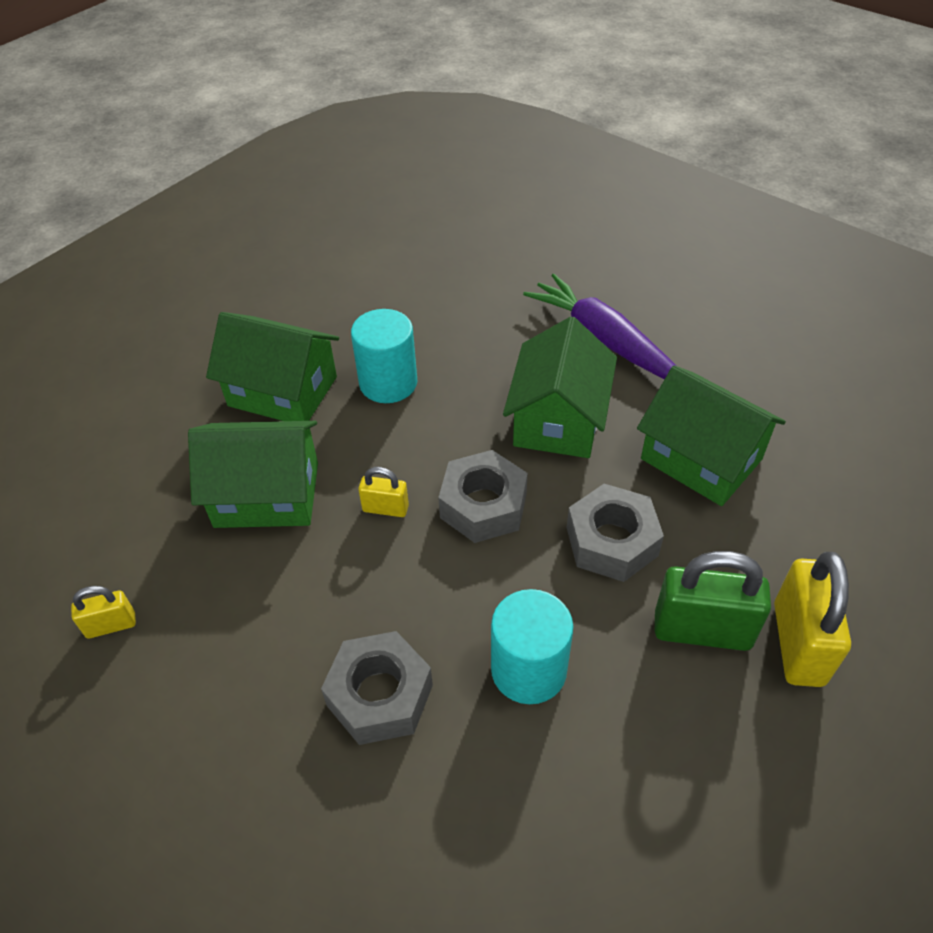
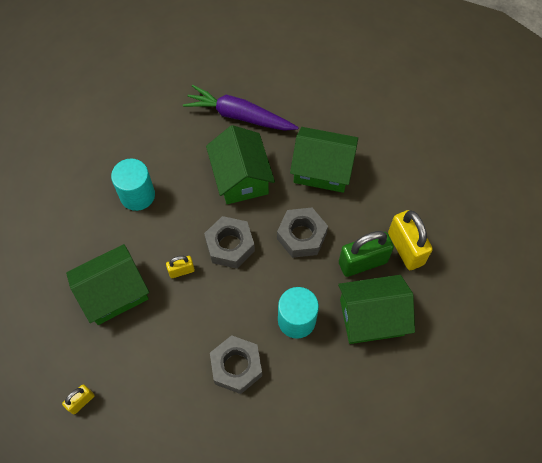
camera: 30 degrees left, 15 degrees up
(283, 391) = (80, 227): green house -> green house (371, 317)

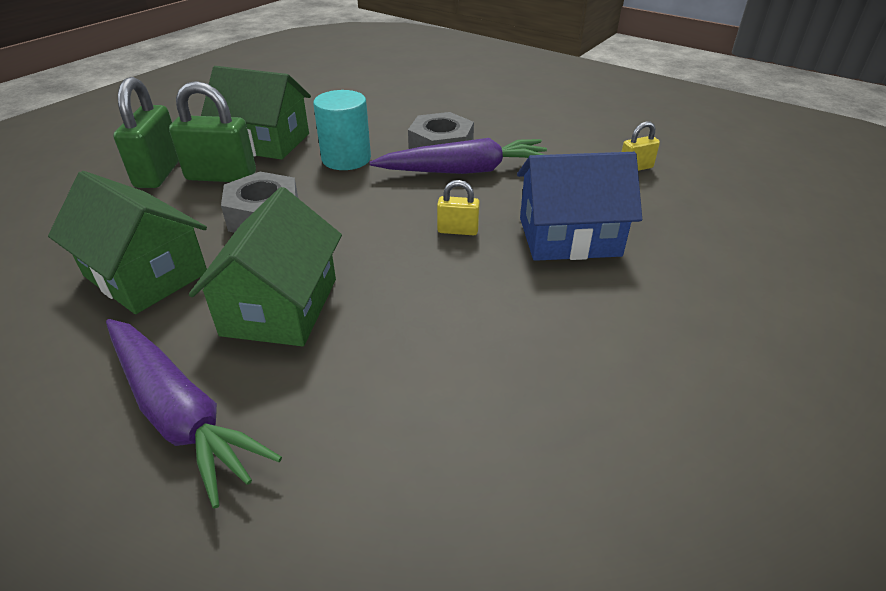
camera: 155 degrees left, 25 degrees down
(114, 292) = (569, 237): green house -> blue house
(137, 195) = (481, 341): turquoise cylinder -> none
(205, 341) = (465, 170): none -> purple carrot
(230, 246) = (370, 235): grey nut -> none
(405, 248) = (159, 173): yellow padlock -> green padlock

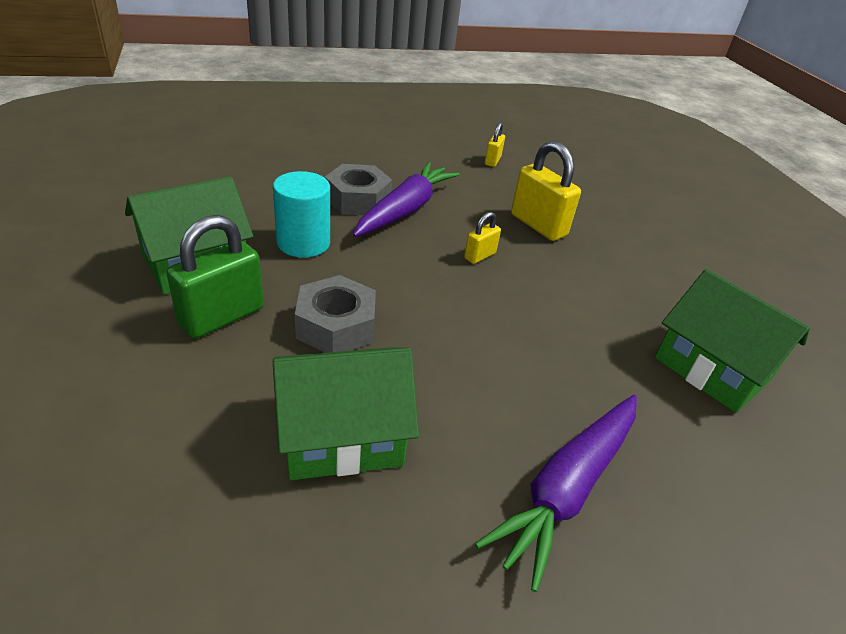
camera: 55 degrees left, 0 degrees up
(159, 173) = (145, 350): green padlock -> none
(180, 413) = (567, 488): purple carrot -> purple carrot turned 135 degrees clockwise
(280, 306) = (482, 378): green house -> green house (712, 368)
(569, 237) = (538, 225): blue house -> yellow padlock

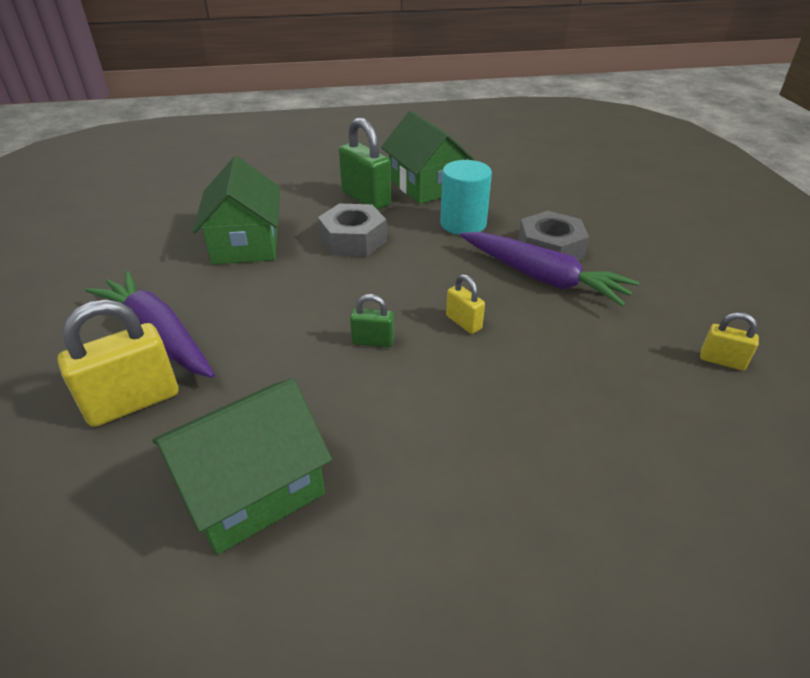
camera: 100 degrees right, 0 degrees up
(521, 308) = (373, 341): none -> green padlock
(538, 225) = (548, 382): yellow padlock -> yellow padlock (133, 402)

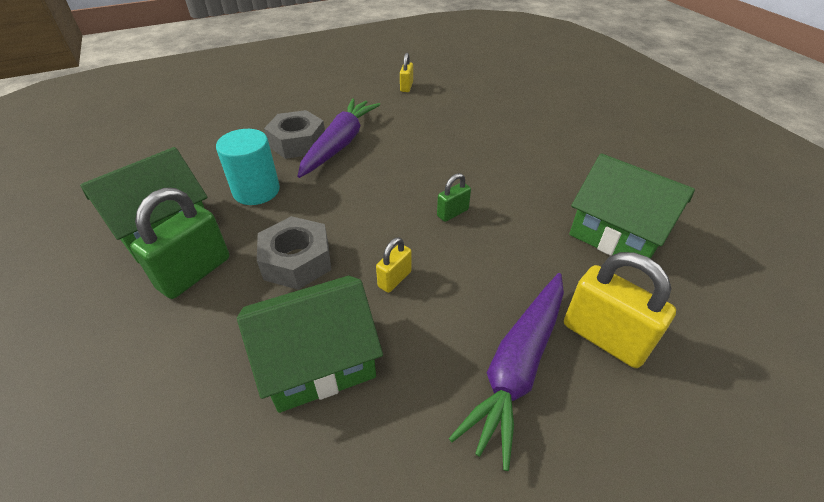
camera: 105 degrees left, 5 degrees up
(373, 341) = (452, 213): green padlock -> green padlock turned 60 degrees clockwise
(463, 322) = (409, 173): yellow padlock -> yellow padlock (394, 279)

